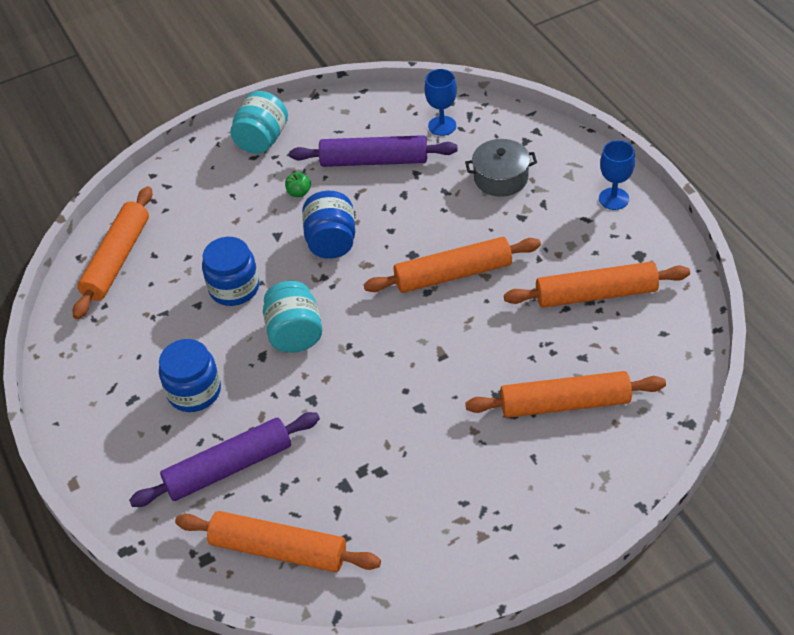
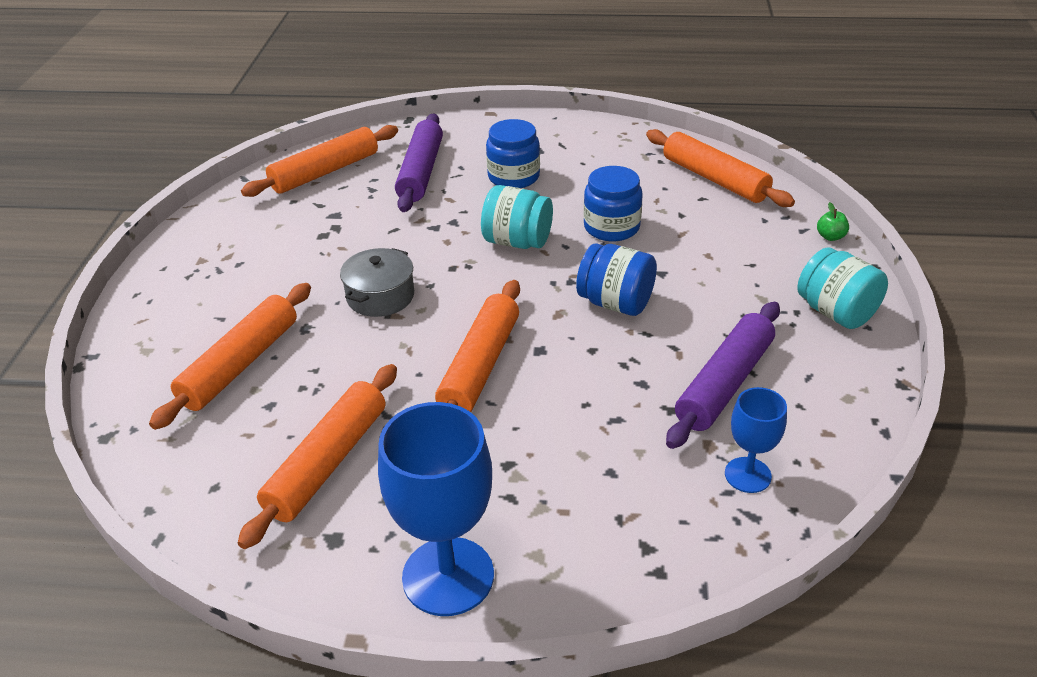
camera: 120 degrees right, 10 degrees down
(299, 192) = (716, 308): green apple -> green apple (830, 237)
(501, 178) = (593, 481): grey pot -> grey pot (380, 296)
(613, 199) = (448, 576): blue goblet -> blue goblet, size x1.83

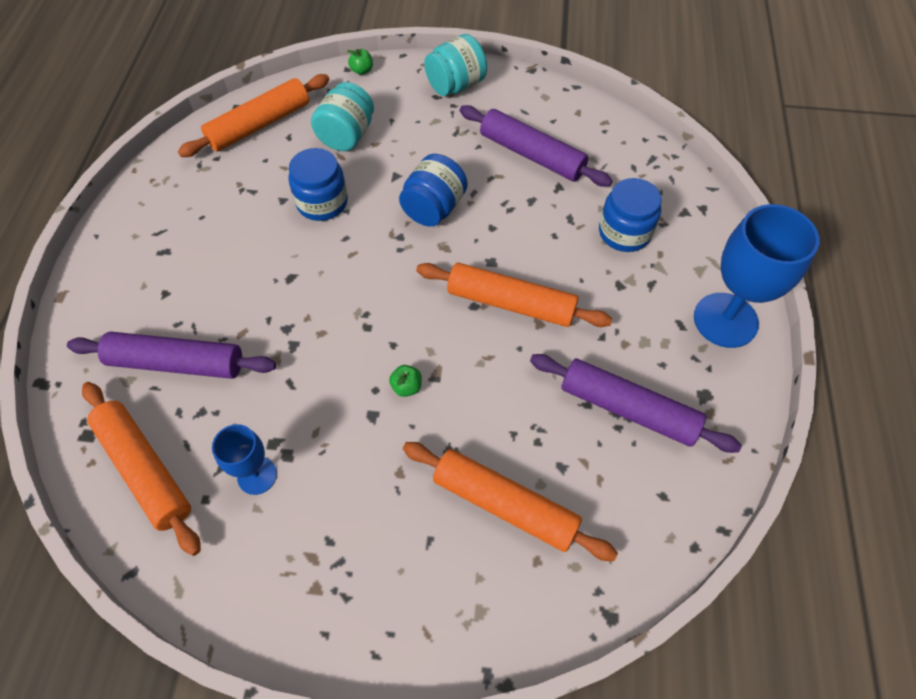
camera: 90 degrees left, 20 degrees up
(328, 462) = (628, 408): orange rolling pin -> purple rolling pin
(380, 296) = (406, 387): grey pot -> green apple
(513, 177) = (213, 275): blue jar -> blue jar (624, 232)
(517, 242) = (332, 274): turquoise jar -> turquoise jar (346, 135)
(748, 475) = (618, 155): blue goblet -> blue goblet (257, 475)

